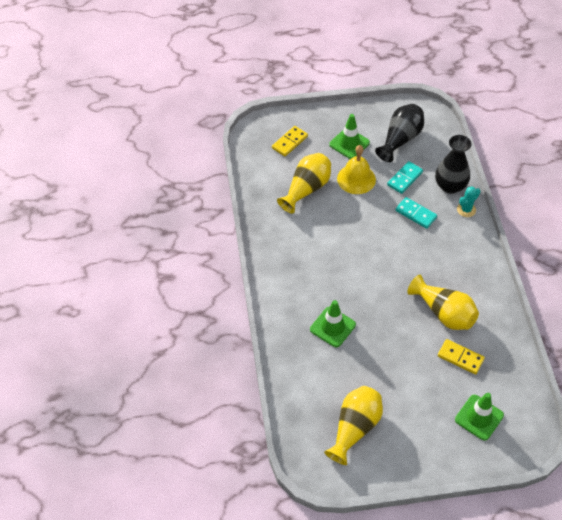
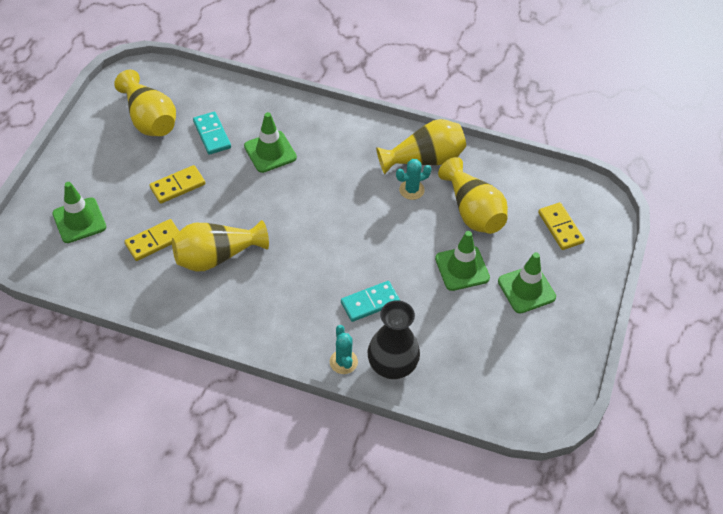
camera: 115 degrees right, 0 degrees up
(278, 231) = (424, 159): none -> yellow vase
(310, 228) = (411, 190): none -> turquoise cactus
(356, 179) = (462, 268): yellow bell -> green traffic cone
(400, 139) = (504, 351): black vase -> none
(404, 370) = (177, 186): none -> yellow domino
(405, 179) = (433, 320): turquoise domino -> turquoise domino (212, 135)

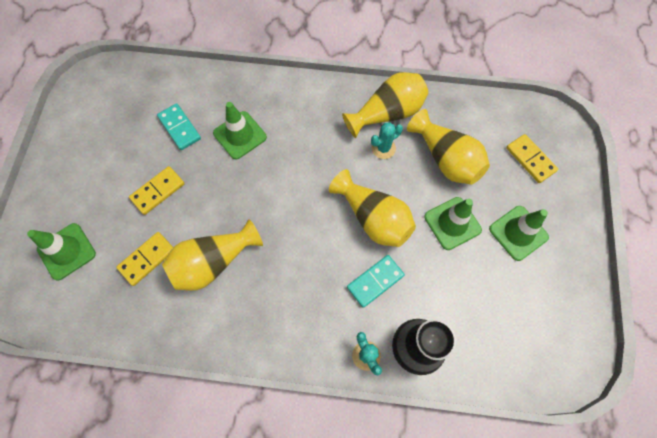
camera: 10 degrees left, 15 degrees up
(149, 119) = (115, 123): yellow vase -> yellow vase (373, 218)

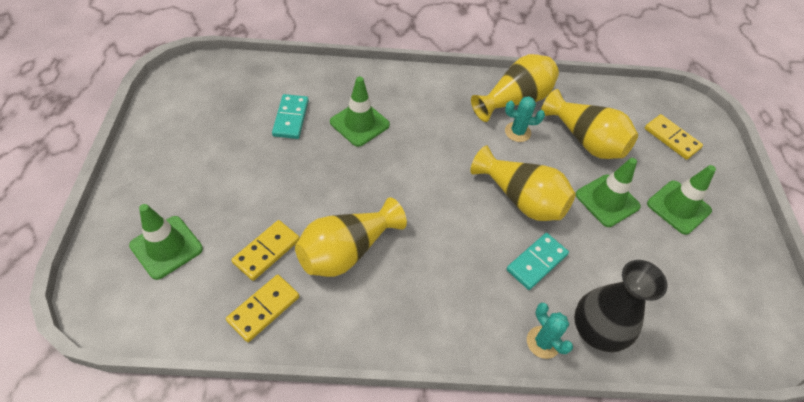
camera: 10 degrees left, 15 degrees down
(158, 191) = (272, 180): yellow domino -> yellow domino (264, 309)
(179, 128) = (291, 118): turquoise domino -> turquoise domino turned 45 degrees clockwise
(383, 148) = (517, 132): turquoise cactus -> turquoise cactus turned 45 degrees clockwise

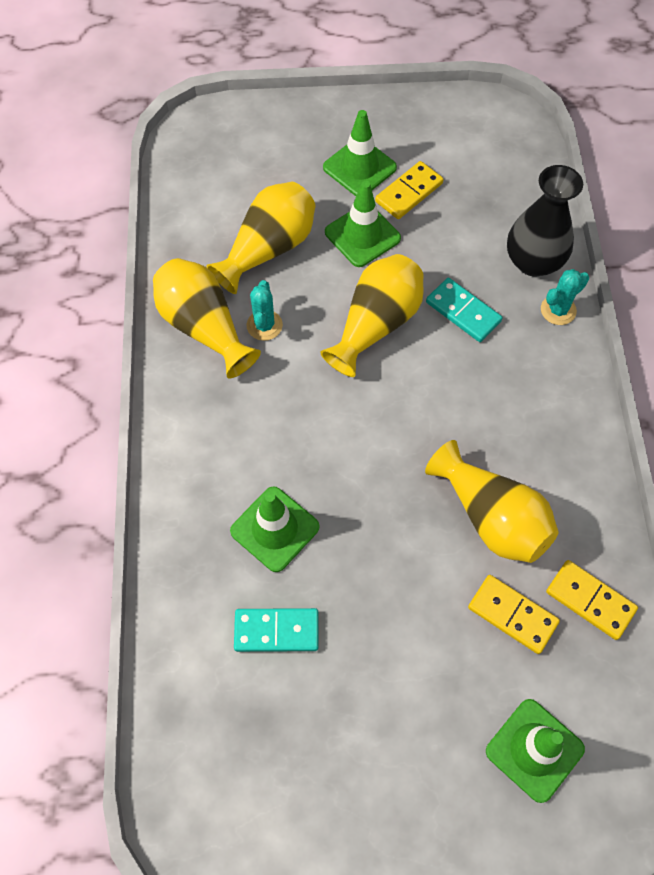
camera: 90 degrees left, 10 degrees up
(671, 138) = (252, 158): yellow domino -> yellow domino (409, 192)

